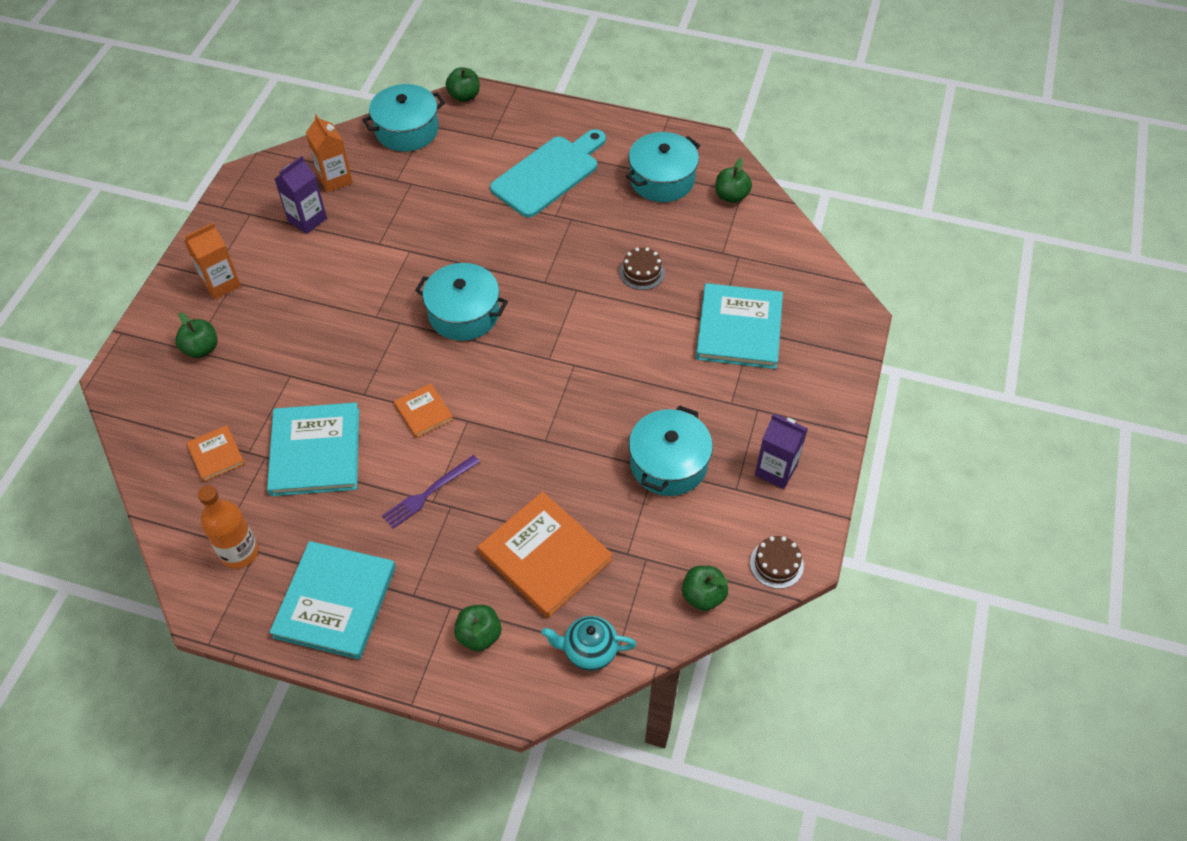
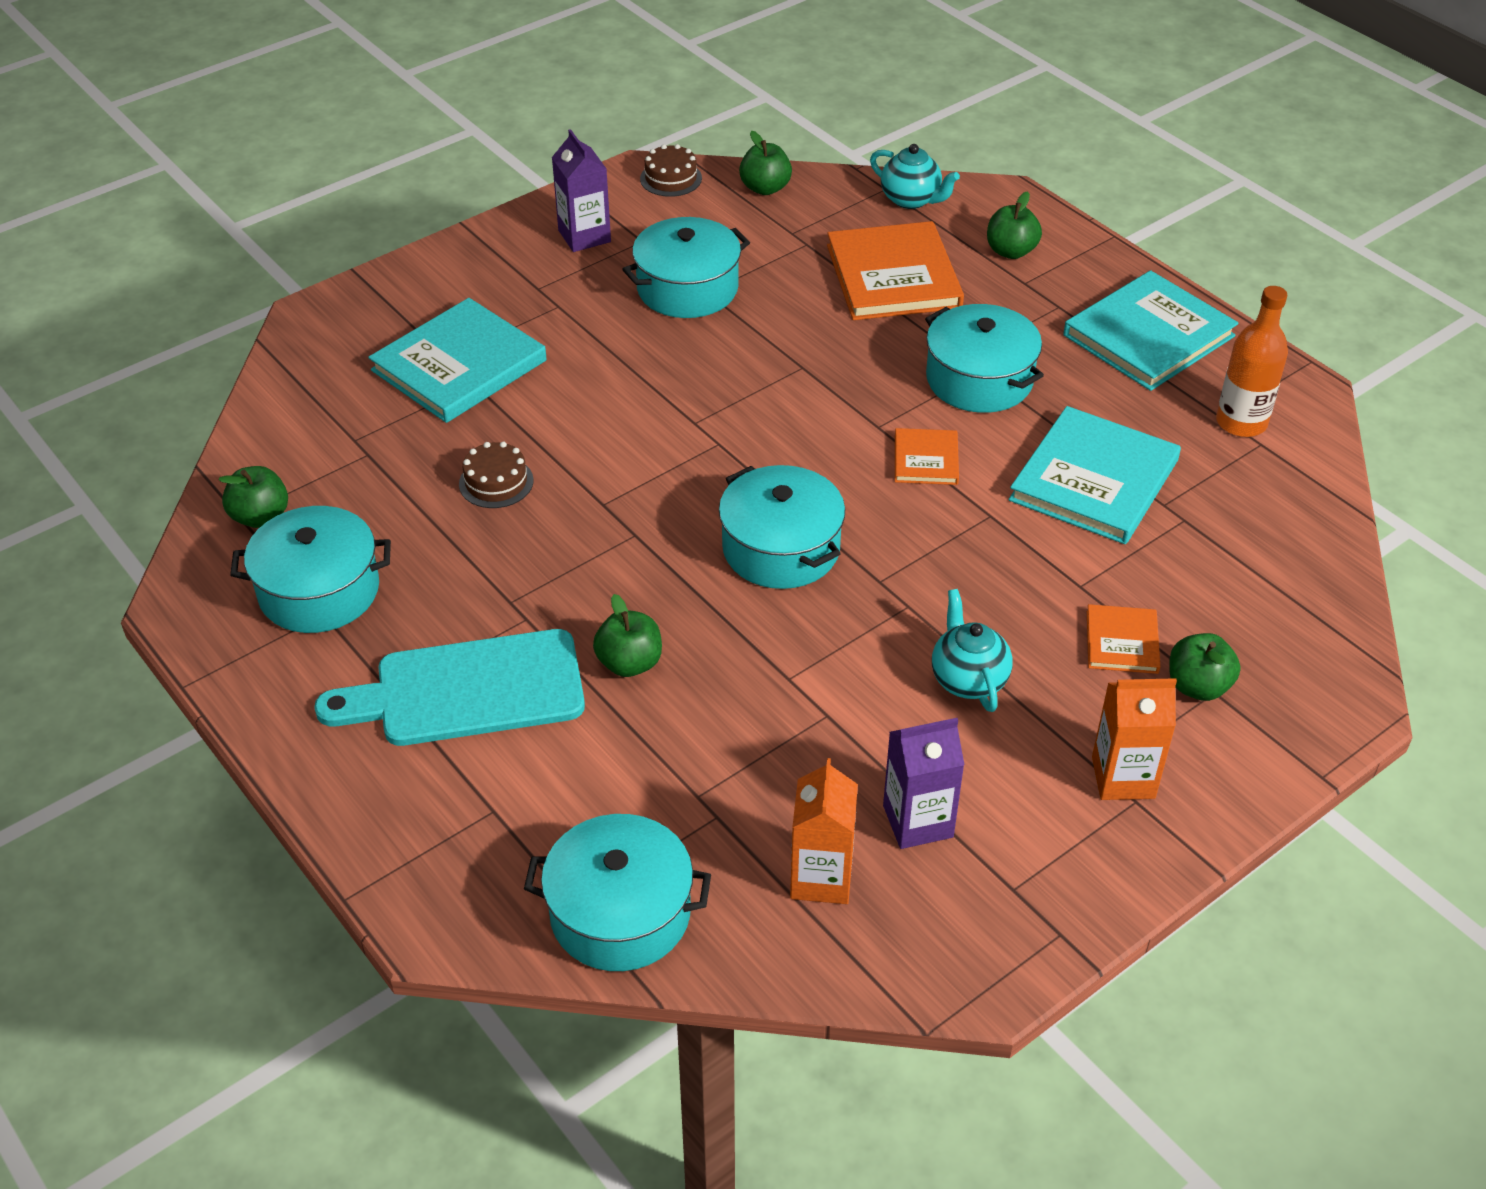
camera: 145 degrees left, 10 degrees down
(216, 454) = (1230, 536): orange book -> orange book (1121, 642)
(321, 293) = (968, 679): none -> turquoise teapot
(429, 493) = (979, 379): purple fork -> turquoise pot
(464, 96) = (455, 932): green apple -> green apple (629, 663)

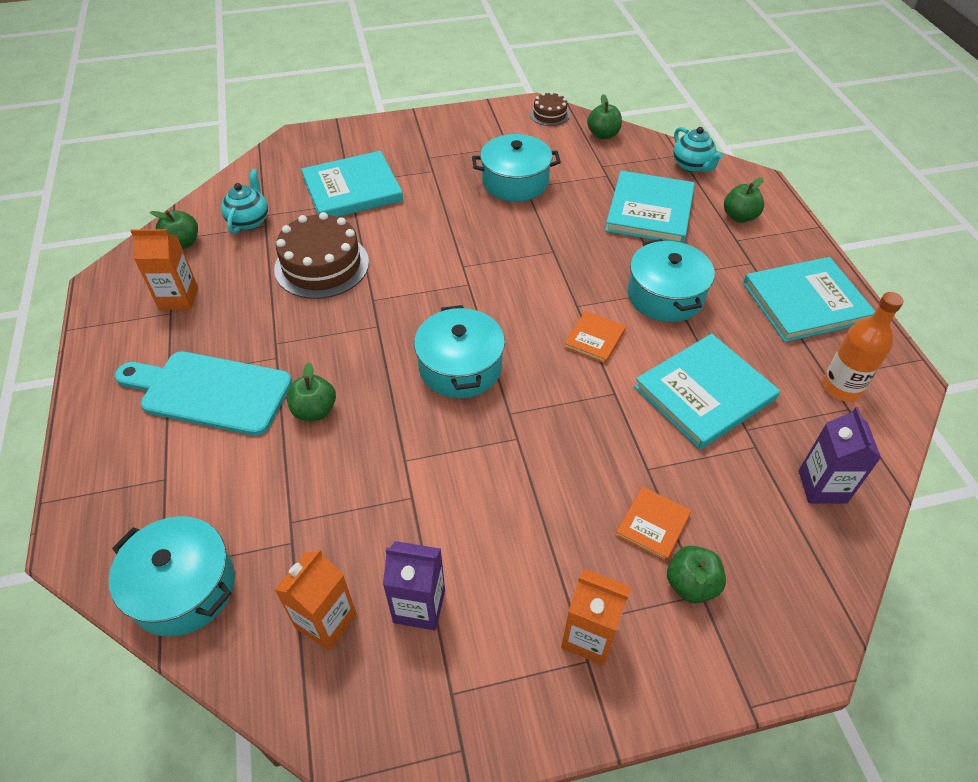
camera: 25 degrees right, 5 degrees up
(319, 591) = (178, 298): turquoise pot -> orange carton
(496, 482) = (322, 265): brown cake -> brown cake, size x1.93
(584, 236) = (476, 134): purple carton -> purple carton (822, 486)
(893, 276) = (649, 211): orange book -> turquoise book
(968, 679) = (523, 509): turquoise teapot -> turquoise teapot (249, 221)

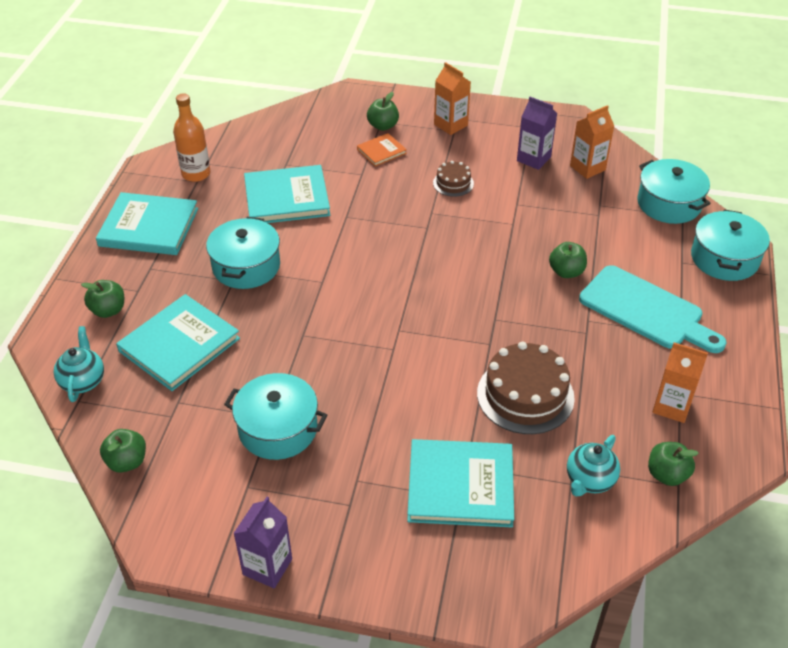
camera: 155 degrees left, 5 degrees down
(460, 367) = (444, 267): turquoise pot -> turquoise pot (724, 258)
(549, 114) = (156, 523): brown cake -> brown cake (453, 183)
(594, 339) = (330, 254): orange book -> none
(822, 486) = (269, 138): purple carton -> purple carton (267, 567)

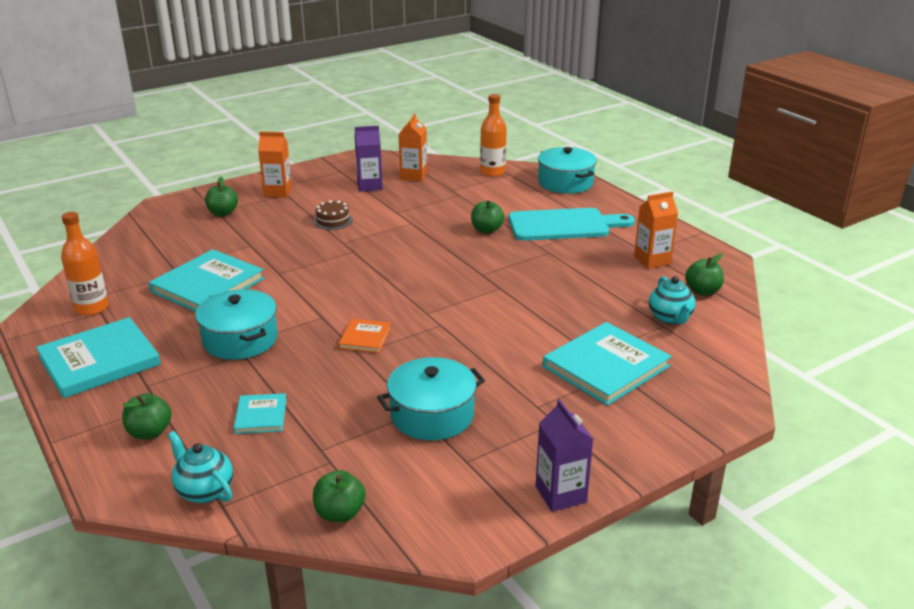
camera: 45 degrees left, 15 degrees down
(179, 345) = (261, 416): turquoise book -> turquoise book, size x0.51
(381, 151) = (246, 227): orange book -> orange book (365, 338)
(525, 395) = (565, 300): brown cake -> none
(669, 204) = (492, 172): turquoise pot -> orange bottle

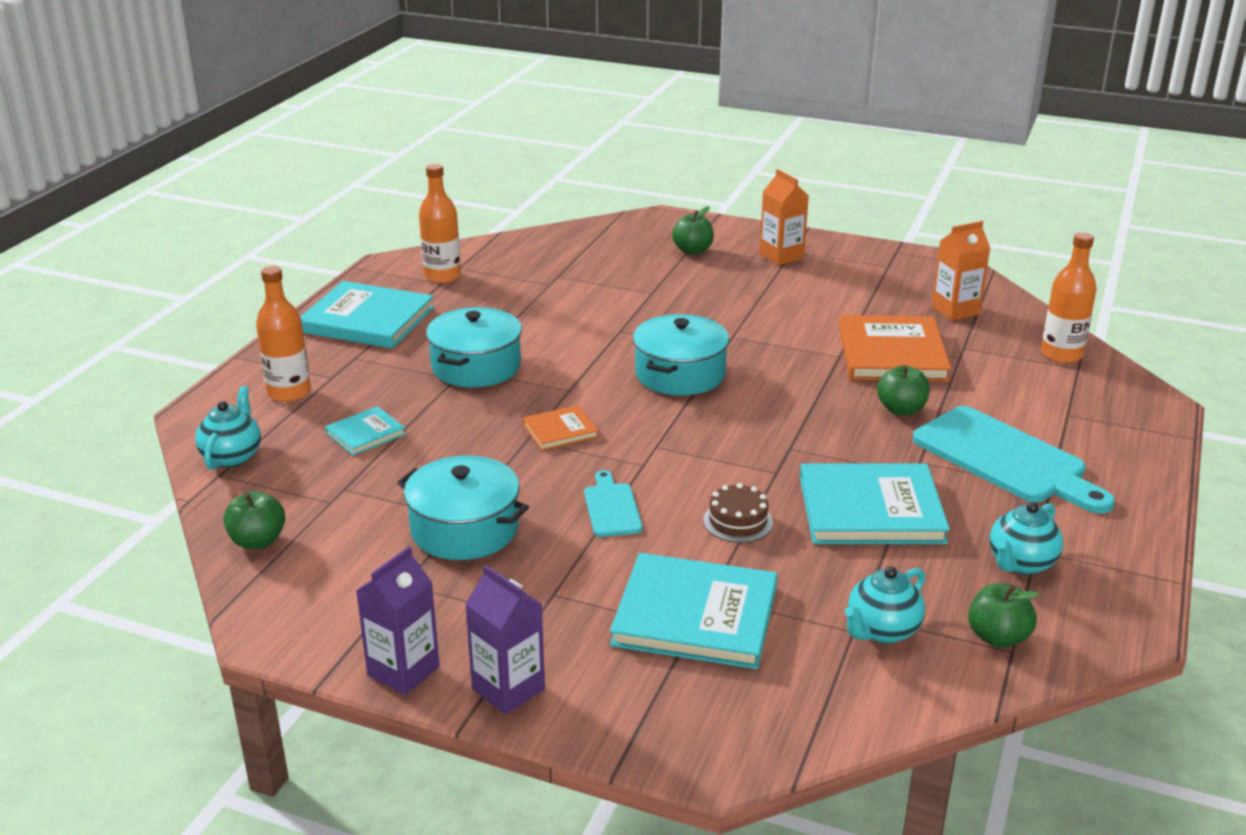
camera: 55 degrees right, 0 degrees up
(150, 432) = (289, 392): green apple -> orange bottle
(208, 285) = (549, 307): turquoise book -> turquoise book (871, 509)
(333, 221) = (769, 311): brown cake -> brown cake (738, 521)
(369, 186) = (883, 296): purple carton -> purple carton (508, 689)
(430, 209) = (892, 354): none -> orange book
(472, 352) = (611, 508): none -> turquoise cutting board
(565, 183) = (1130, 416): turquoise pot -> turquoise pot (680, 374)
(652, 260) = (1021, 563): orange carton -> turquoise teapot

